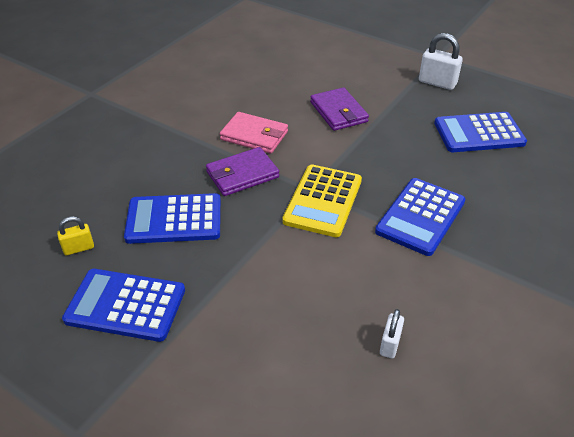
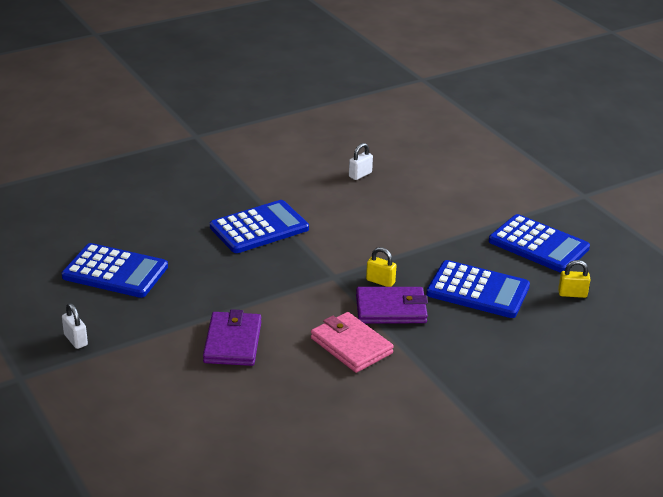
camera: 155 degrees left, 10 degrees down
(267, 198) = (380, 281): none -> yellow padlock
(323, 201) = (331, 264): yellow calculator -> none
(437, 83) = (75, 340): white padlock -> white padlock, size x0.60

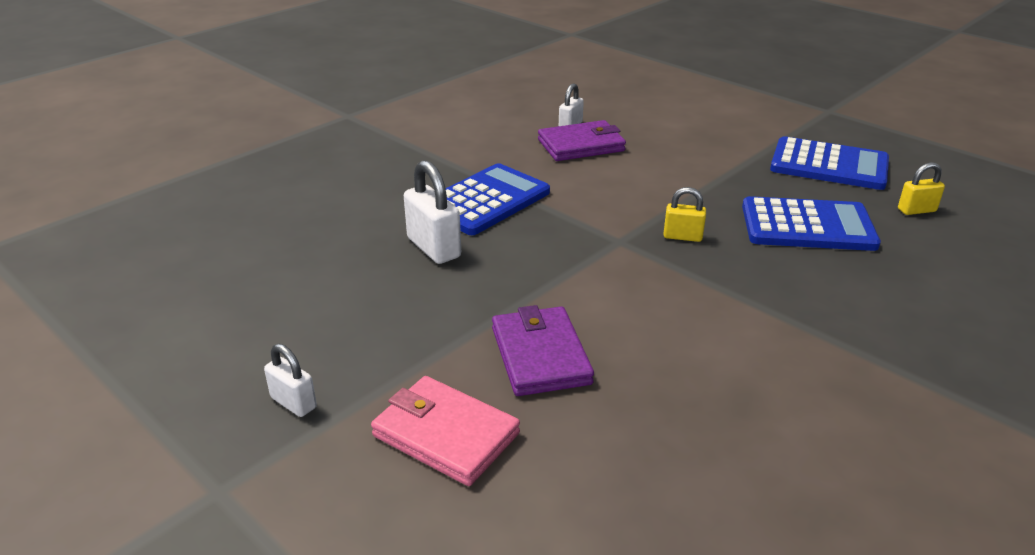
camera: 15 degrees left, 0 degrees up
(115, 272) = (314, 289): blue calculator -> none
(204, 257) = (433, 248): none -> white padlock
(351, 345) = (708, 326): pink wallet -> pink wallet (445, 434)
(391, 309) = (722, 268): purple wallet -> purple wallet (581, 145)

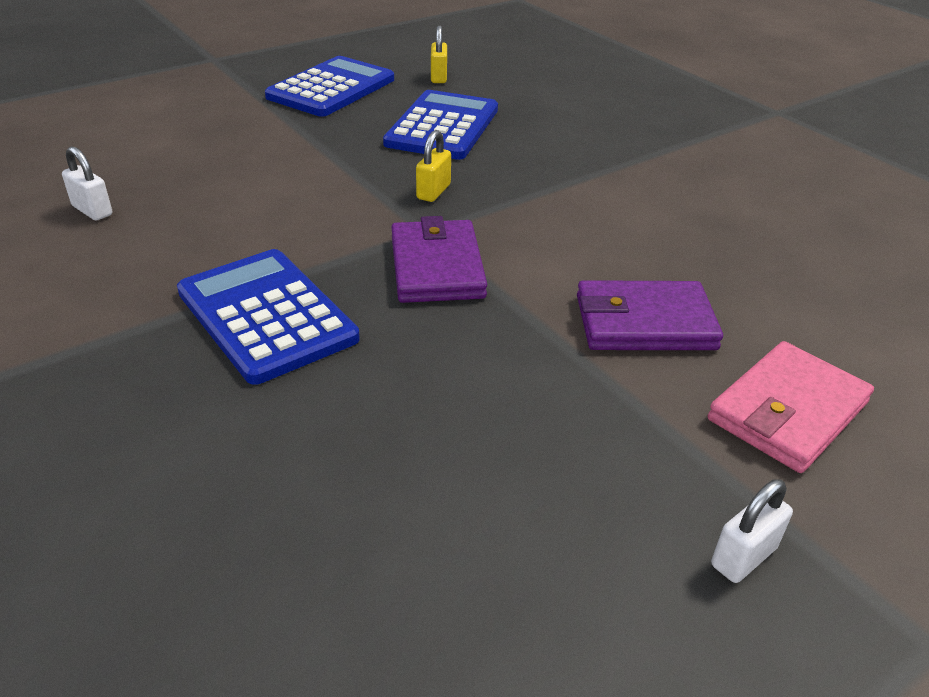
camera: 80 degrees left, 5 degrees up
(433, 248) = (378, 381): white padlock -> none
(581, 145) = (161, 213): purple wallet -> purple wallet (437, 267)

